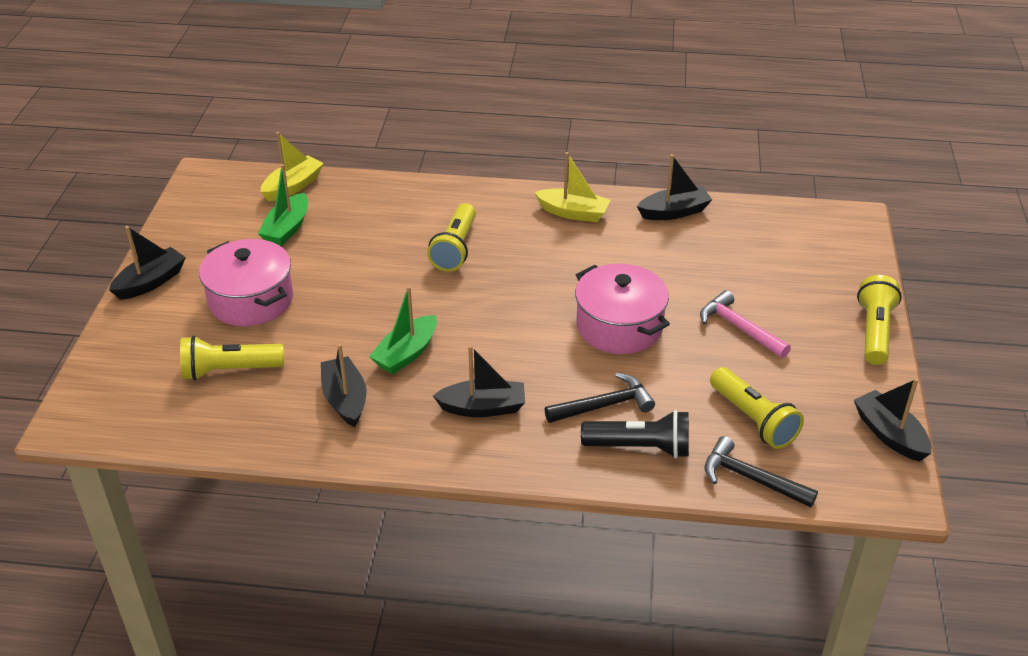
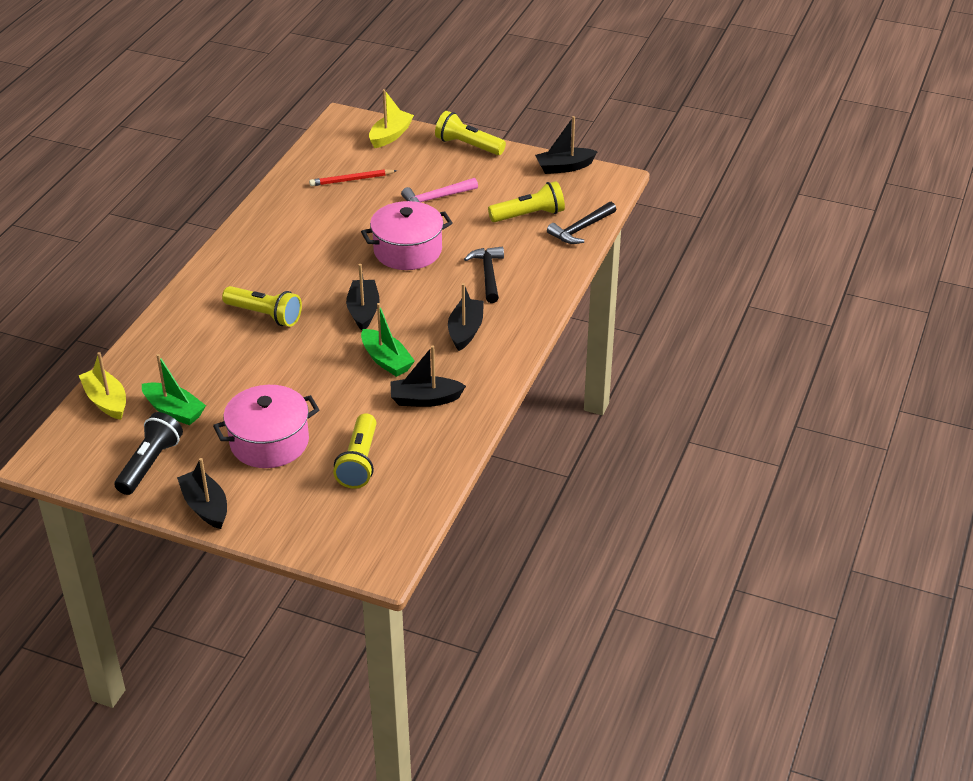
camera: 75 degrees left, 0 degrees up
(573, 213) = (254, 245): yellow boat -> yellow boat (390, 135)
(640, 447) = (535, 267): black flashlight -> black flashlight (150, 464)
(674, 212) = (284, 195): black boat -> black boat (363, 311)
(734, 252) = (351, 180): none -> red pencil

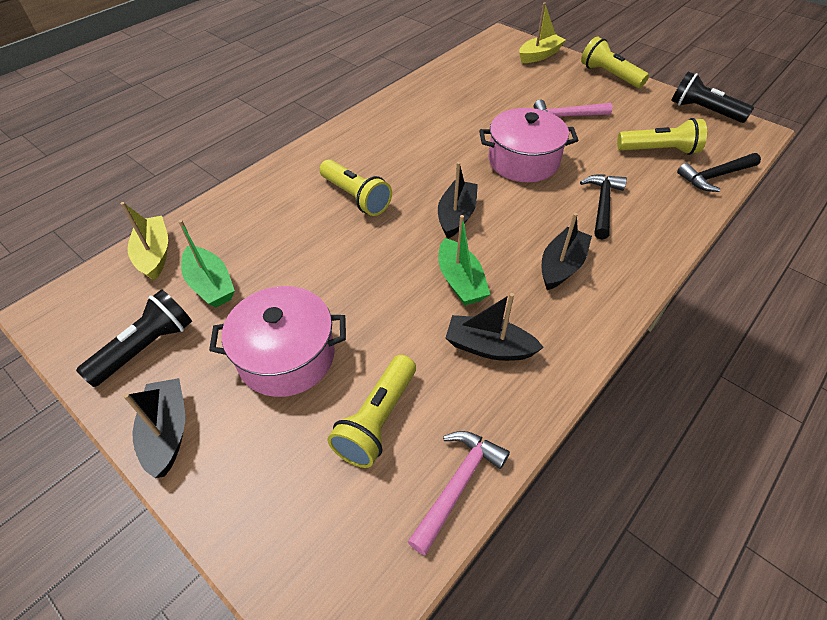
camera: 20 degrees right, 10 degrees up
(351, 180) = (491, 85): red pencil -> none
(431, 481) = (458, 485): none -> pink hammer
(564, 167) = (703, 111): black boat -> black flashlight

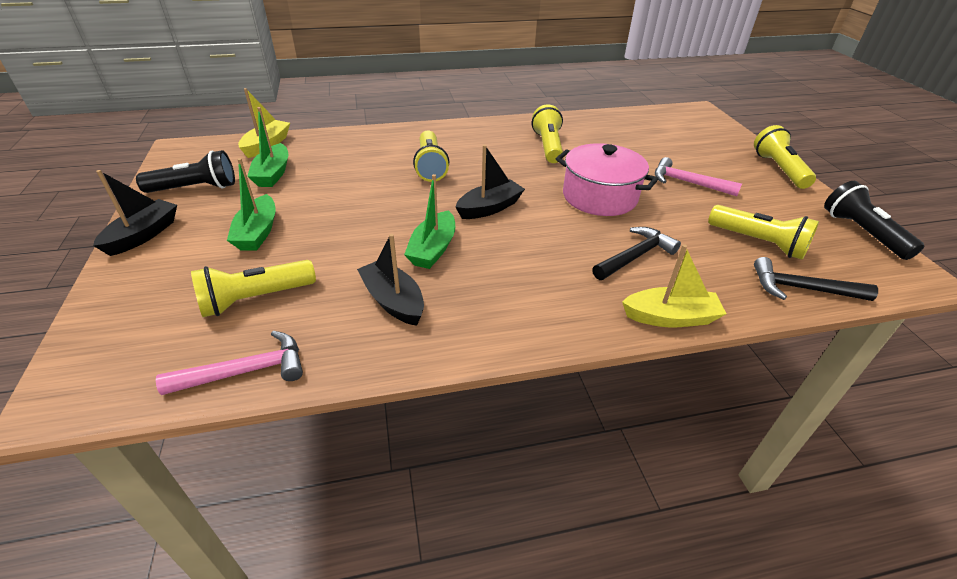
camera: 35 degrees right, 10 degrees down
(287, 356) = (258, 232): pink pot -> green boat
(429, 127) = (548, 146): none -> yellow flashlight
(539, 55) = (719, 133): yellow boat -> yellow boat (670, 317)
(561, 266) = (532, 280): black boat -> none

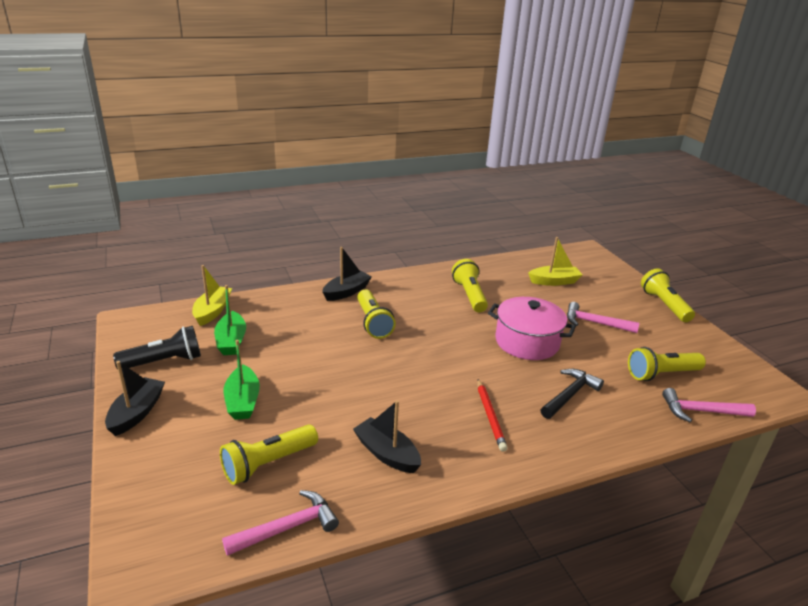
camera: 10 degrees left, 10 degrees down
(433, 249) = (403, 403): green boat -> none
(489, 208) = (438, 360): black boat -> black boat (346, 292)
(530, 271) = (490, 416): none -> red pencil
(670, 317) = (609, 445): yellow boat -> yellow boat (554, 281)
(758, 242) = (661, 374): yellow flashlight -> yellow flashlight turned 135 degrees clockwise
(801, 289) = (701, 411): black hammer -> pink hammer
(862, 233) = (737, 358): black flashlight -> none

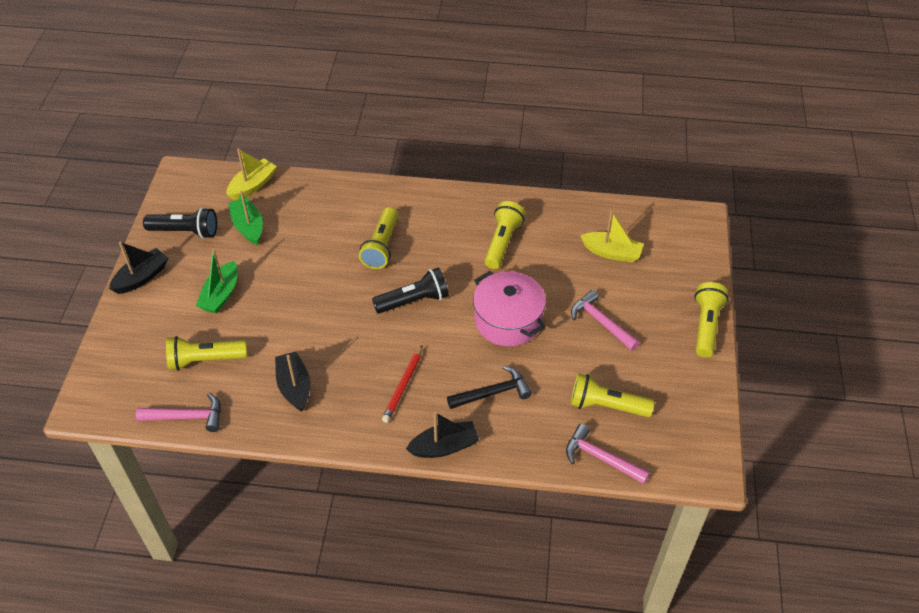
camera: 30 degrees right, 20 degrees up
(231, 341) = (248, 226): green boat -> green boat turned 135 degrees clockwise
(346, 292) = (385, 199): black boat -> black boat (444, 446)
(437, 351) = (414, 301): none -> black flashlight

